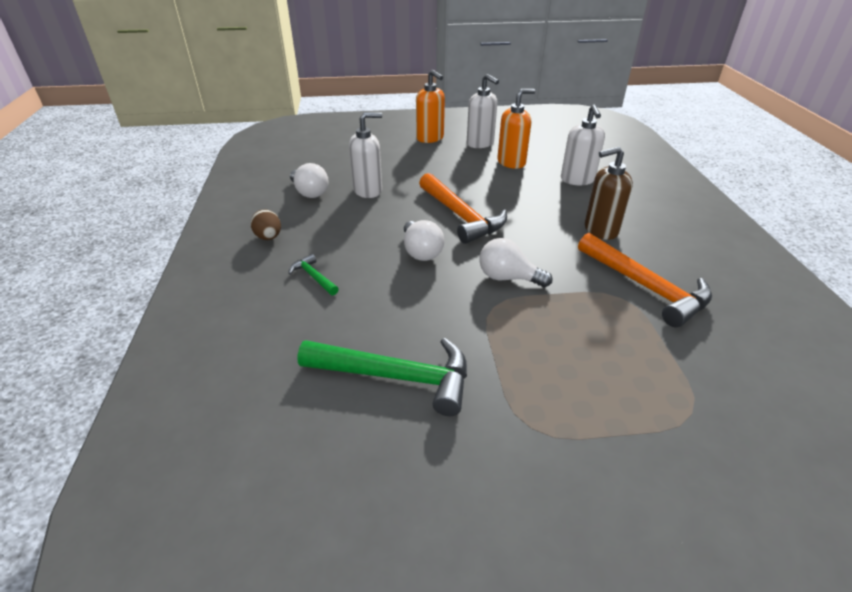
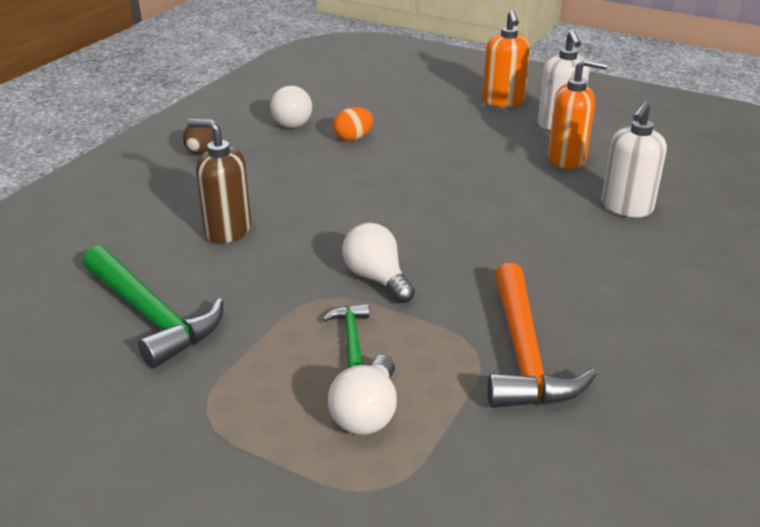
camera: 35 degrees right, 5 degrees down
(313, 277) = (194, 202): green hammer -> green hammer (351, 337)
(368, 190) = (353, 138): white soap dispenser -> orange egg
(421, 252) = (323, 218): white light bulb -> white light bulb (367, 413)
(461, 216) = (416, 198): orange hammer -> none
(600, 230) = (565, 274): brown soap dispenser -> brown soap dispenser (227, 230)

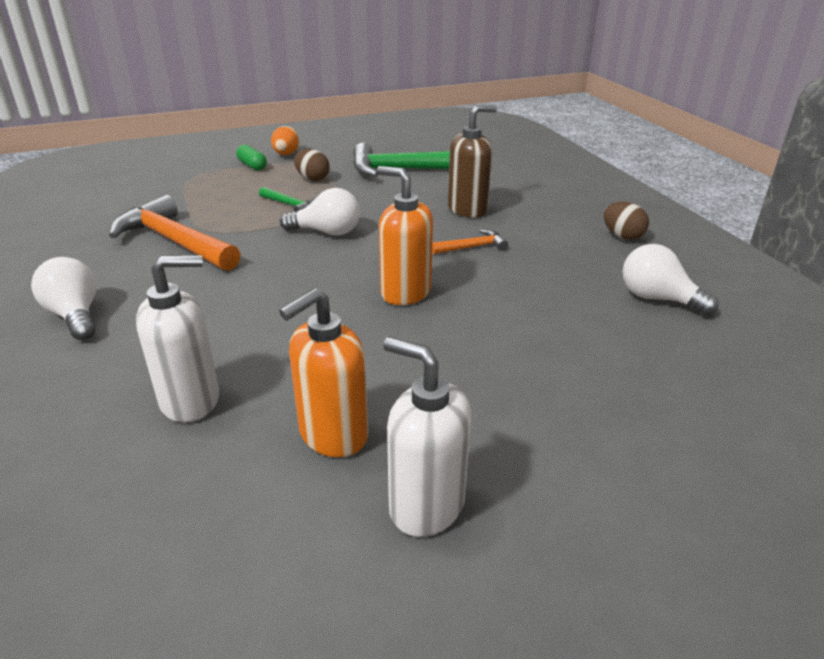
camera: 130 degrees right, 0 degrees up
(259, 370) = (312, 179): none -> brown egg
(273, 459) = (252, 165): none -> green capsule
(305, 200) = (472, 247): none -> orange hammer
(353, 138) = (573, 315): orange egg -> orange egg (286, 154)
(367, 413) = (233, 189): white light bulb -> white light bulb (75, 315)
(503, 101) = (574, 505): orange soap dispenser -> orange soap dispenser (405, 292)
(626, 207) = (191, 400): white soap dispenser -> white soap dispenser turned 90 degrees clockwise

